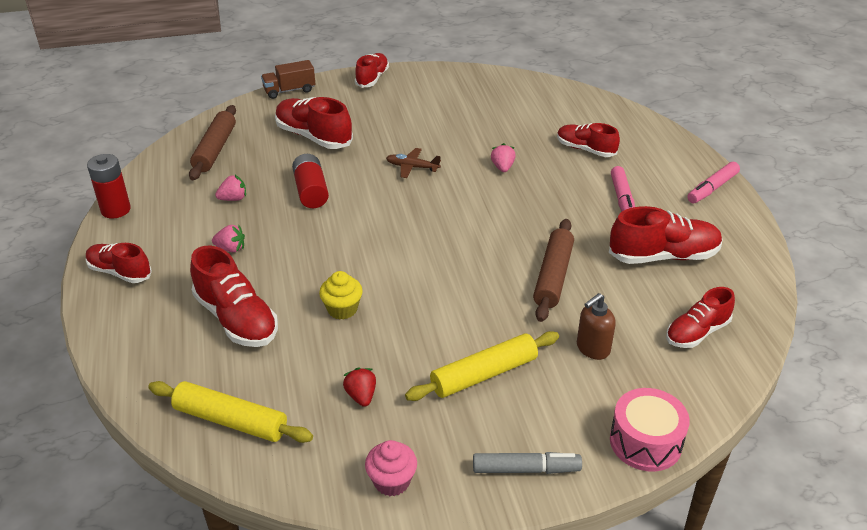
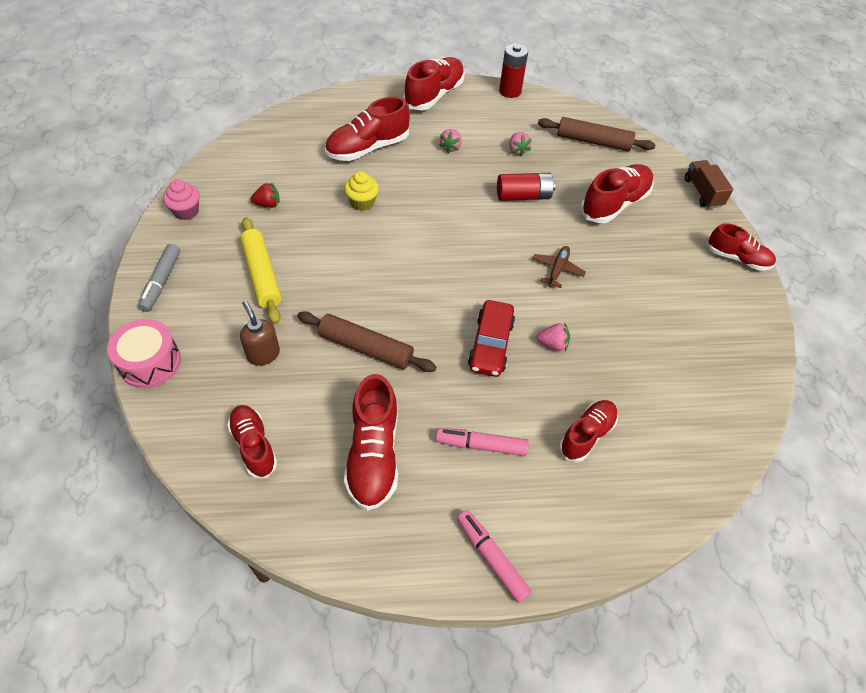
camera: 95 degrees right, 15 degrees up
(120, 272) = (434, 95): red shoe -> red shoe, size x1.51
(231, 420) = (271, 143): yellow rolling pin -> none
(517, 201) = (490, 344): none -> red car

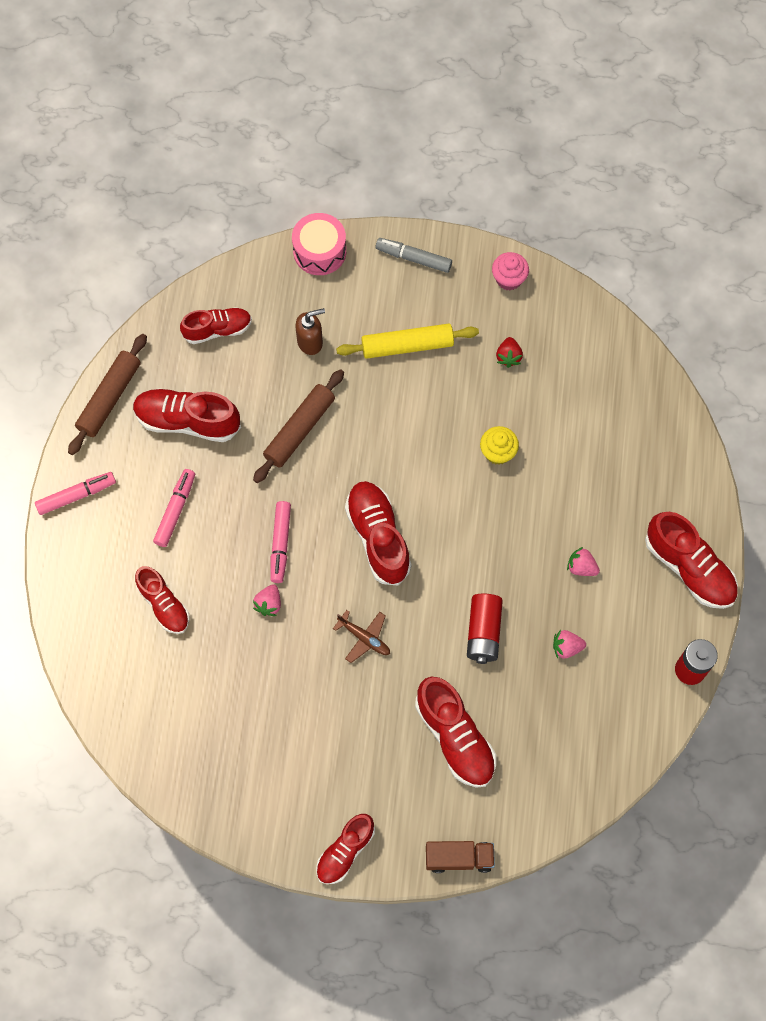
camera: 105 degrees right, 15 degrees up
(368, 148) = (591, 471): red shoe -> red shoe (378, 537)
(490, 344) = (280, 544): red car -> pink marker
(593, 141) = (572, 750): brown rolling pin -> brown rolling pin (109, 398)

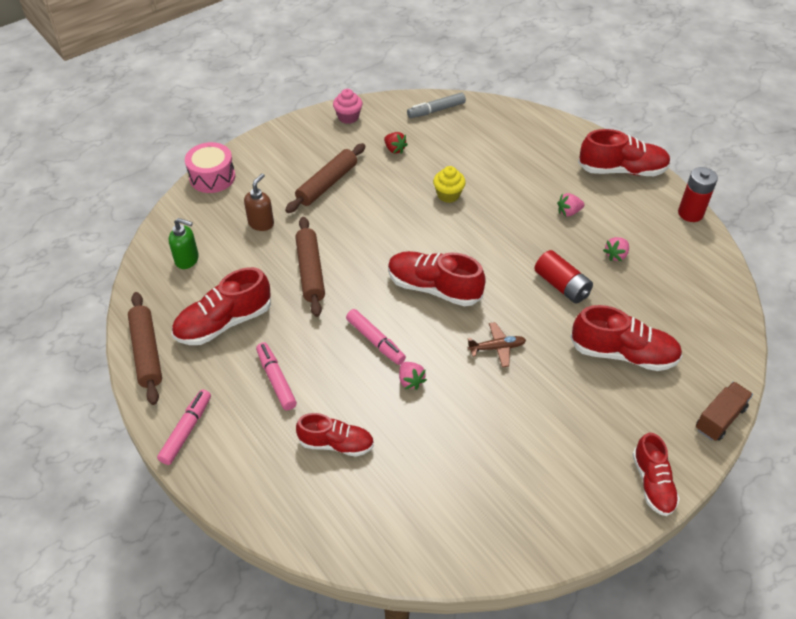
camera: 45 degrees left, 20 degrees down
(217, 330) = (187, 260): red shoe -> green soap dispenser
(407, 346) = (327, 184): yellow rolling pin -> brown rolling pin
(413, 258) = (278, 143): grey marker -> grey marker (436, 110)

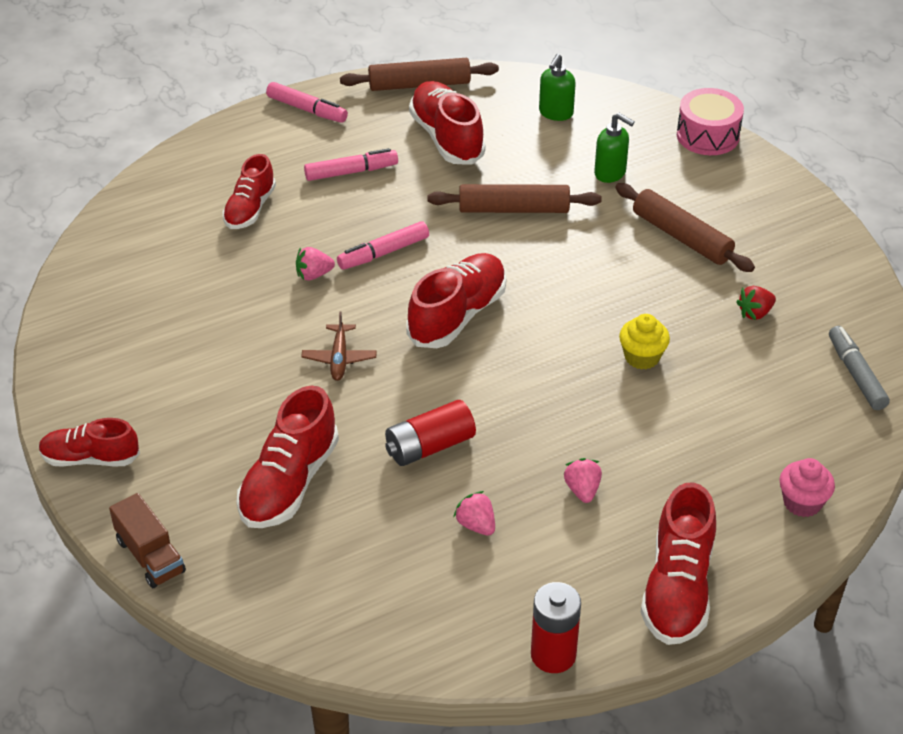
camera: 100 degrees right, 5 degrees down
(261, 223) = (610, 173): brown soap dispenser -> green soap dispenser
(348, 117) = (838, 272): pink cupcake -> pink cupcake (802, 502)

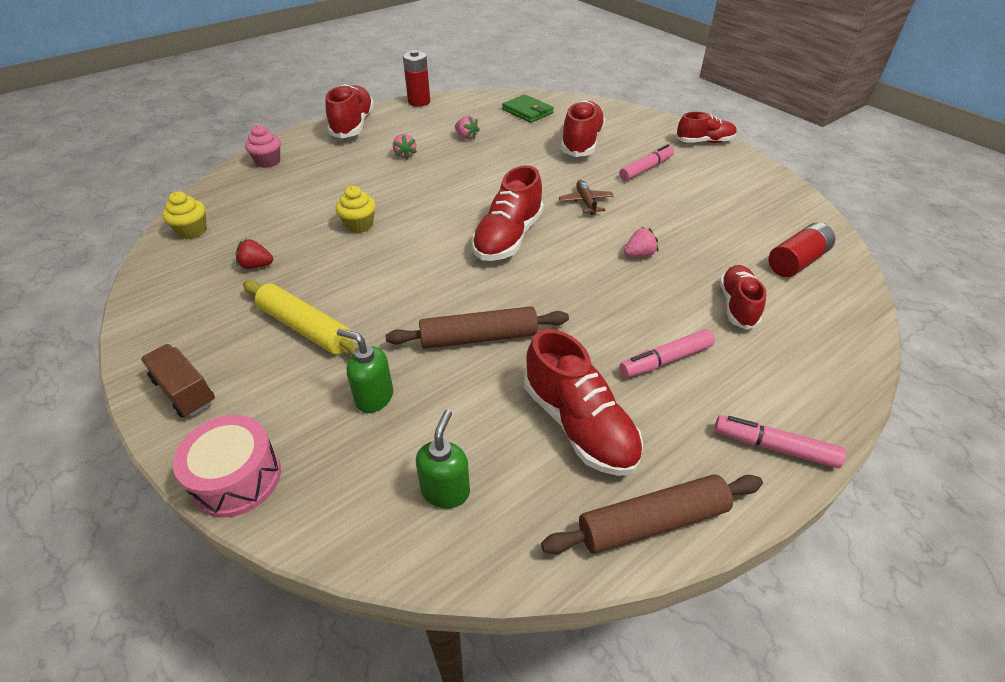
camera: 170 degrees right, 0 degrees up
(150, 556) = (636, 113): brown truck -> brown truck (184, 391)
(348, 589) = (527, 111): none -> green wallet
(383, 253) = (589, 279): pink marker -> pink marker (646, 169)
(429, 446) = (504, 164): red battery -> red battery (796, 261)
(681, 237) = (306, 328): brown rolling pin -> yellow rolling pin
(755, 313) = (256, 266): red strawberry -> red strawberry turned 135 degrees counterclockwise
(856, 374) = (192, 231): grey marker -> yellow cupcake

